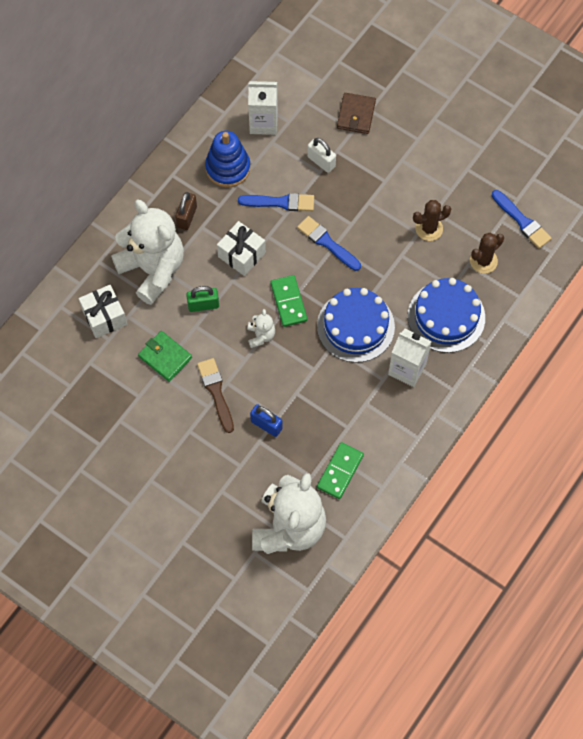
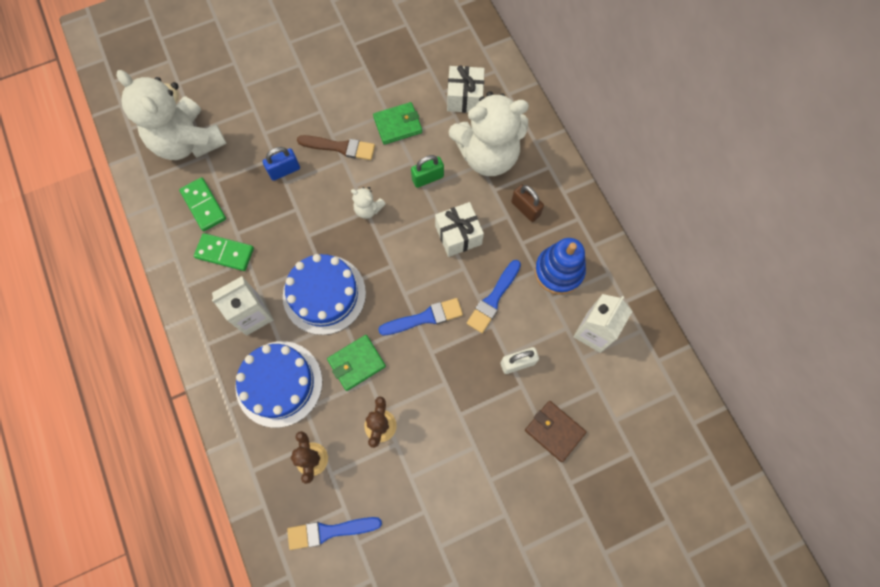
camera: 120 degrees right, 5 degrees up
(203, 305) = (427, 178): green padlock -> green padlock turned 45 degrees clockwise
(288, 302) = (385, 249): green domino -> green domino (225, 253)
(394, 271) = (356, 363): none -> green wallet

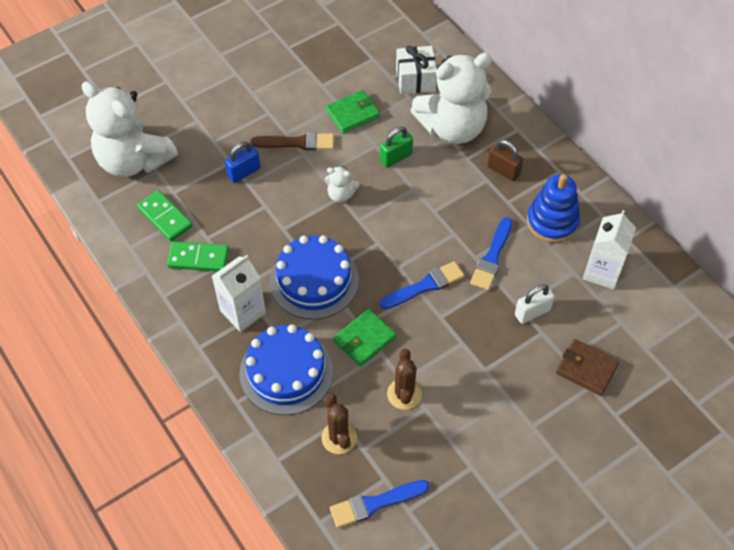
camera: 10 degrees left, 15 degrees down
(458, 235) = (441, 205): white gift -> none

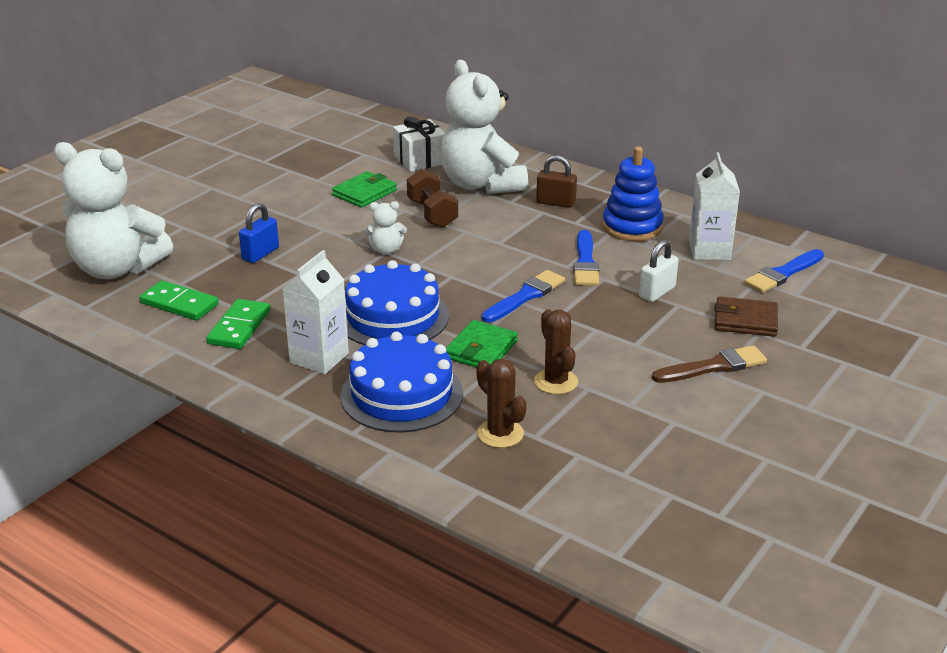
camera: 20 degrees left, 25 degrees down
(198, 258) = (239, 327): green domino -> green domino turned 60 degrees counterclockwise
(297, 143) = (313, 222): brown brush -> brown brush (714, 366)
(375, 504) = (580, 478): blue brush -> blue brush (783, 273)
(396, 157) = (432, 214): green padlock -> brown dumbbell
(452, 128) = (481, 184): white teddy bear -> white teddy bear turned 105 degrees clockwise

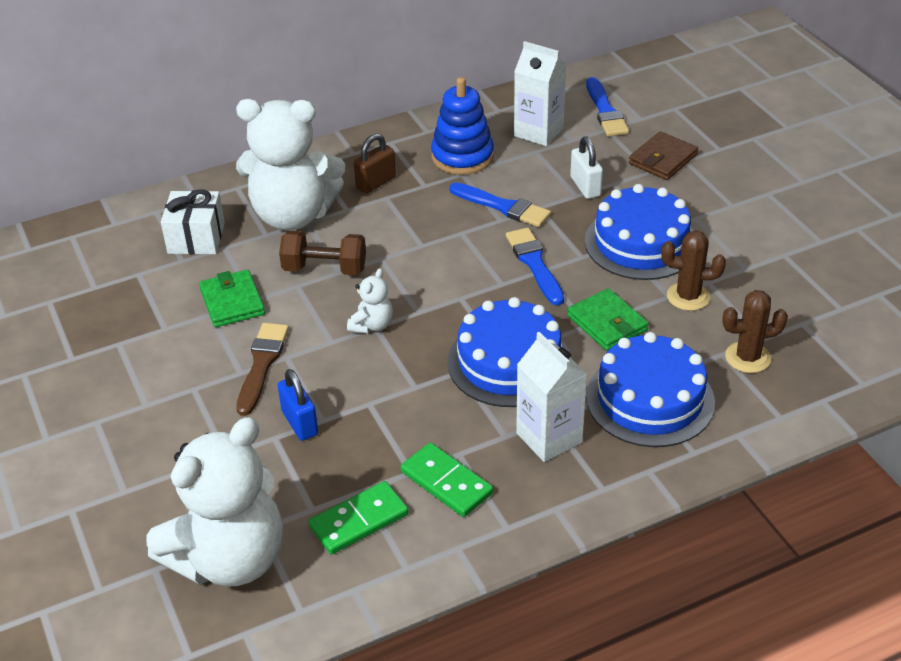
camera: 60 degrees left, 10 degrees up
(607, 339) = (641, 243): none -> blue cake
(714, 366) = (719, 203): brown brush -> brown brush (262, 364)

